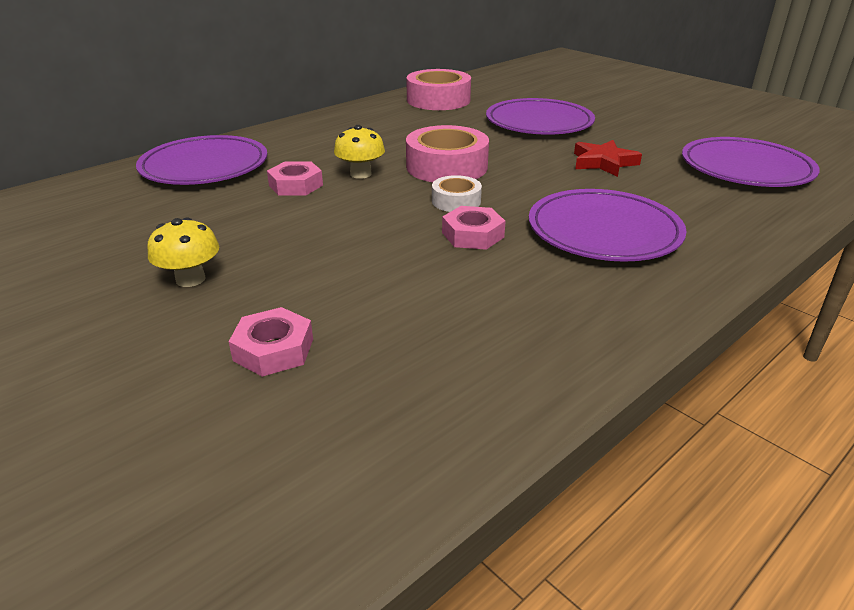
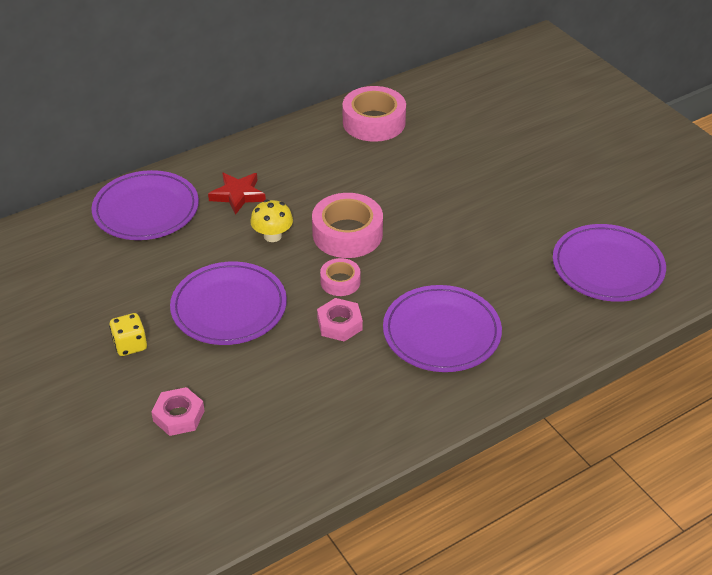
camera: 10 degrees right, 10 degrees up
(190, 279) = (130, 345): yellow mushroom -> yellow dice
(296, 185) = (217, 245): pink nut -> none
(456, 201) = (340, 282): white tape -> pink tape
(539, 122) = (456, 173): purple plate -> purple plate (229, 307)
(603, 163) = (486, 244): red star -> red star (238, 195)

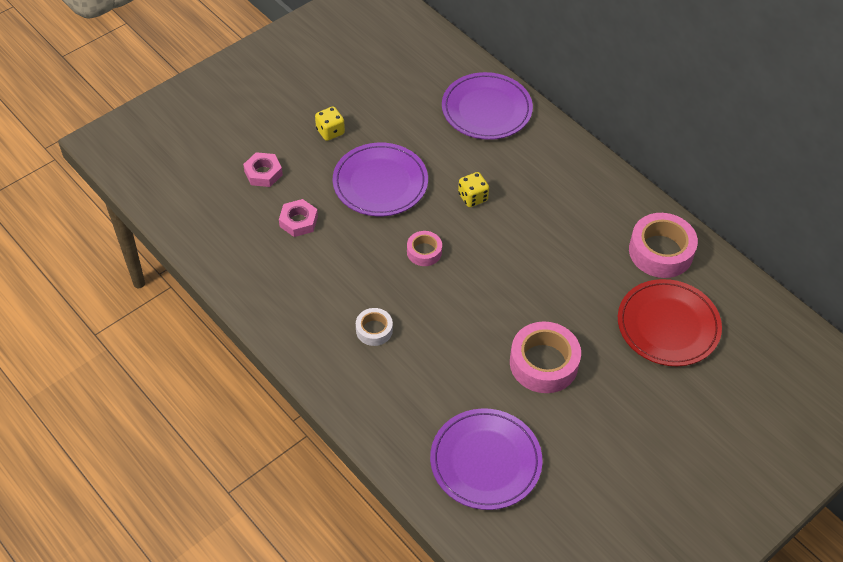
camera: 80 degrees right, 10 degrees up
(238, 195) = (521, 166): red star -> none
(272, 236) = (472, 197): yellow mushroom -> yellow dice
(339, 324) = (373, 257): pink nut -> pink nut (298, 221)
(347, 234) = (487, 250): pink tape -> pink tape (543, 363)
(441, 332) = (374, 330): purple plate -> white tape
(460, 132) = (668, 325): none -> red plate

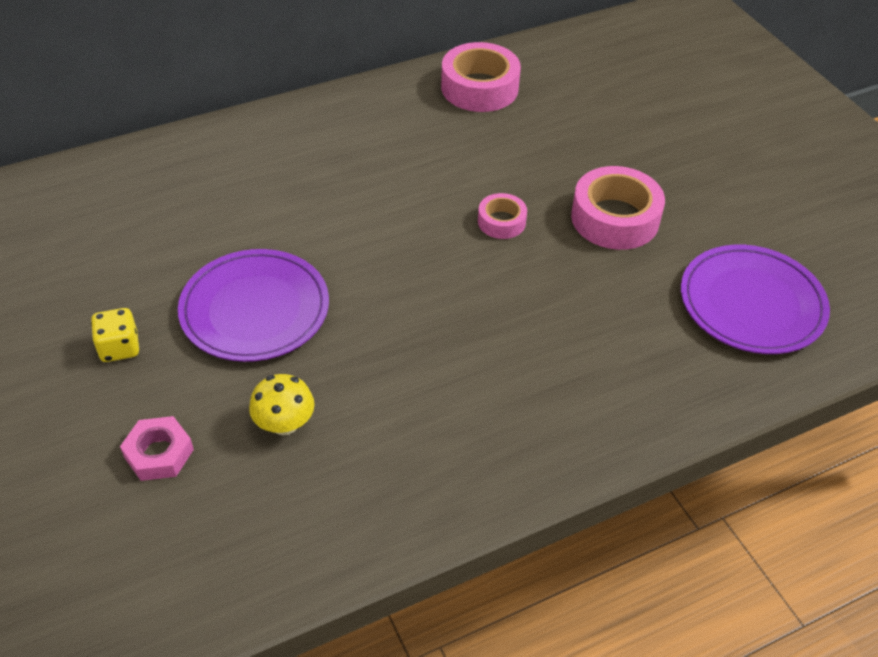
camera: 75 degrees left, 5 degrees down
(298, 221) = (284, 424): pink nut -> yellow mushroom
(374, 330) = (522, 372): white tape -> none
(424, 252) = (402, 289): pink tape -> pink tape (501, 222)
(472, 197) = (328, 220): yellow dice -> none
(486, 109) = (180, 172): purple plate -> none
(668, 325) = (584, 109): red plate -> none

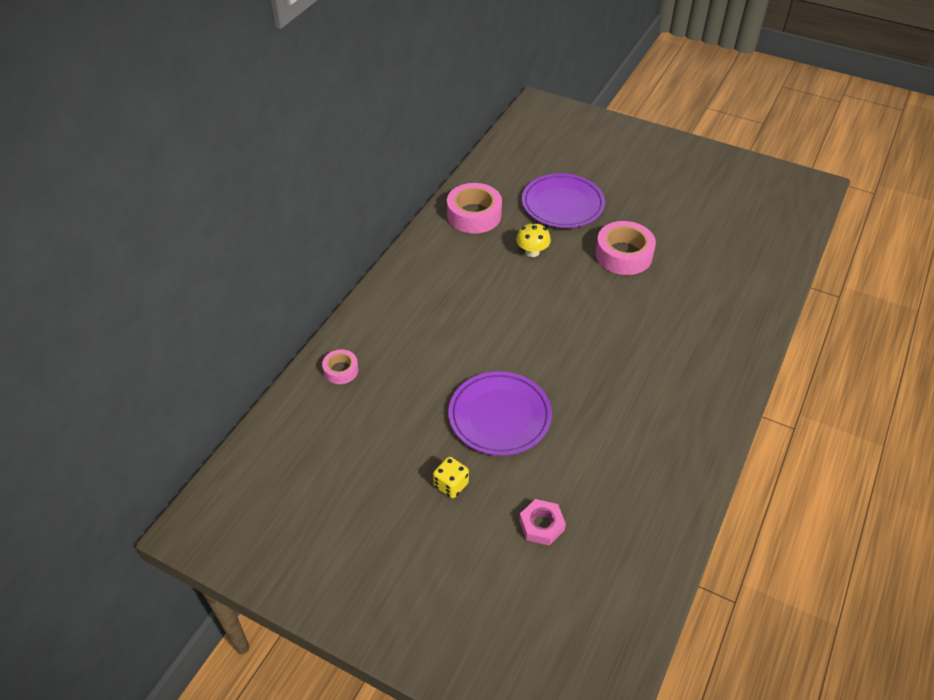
camera: 35 degrees left, 0 degrees up
(284, 424) = (586, 466): yellow mushroom -> yellow mushroom (532, 252)
(501, 222) = (571, 289): pink tape -> pink tape (341, 370)
(751, 304) = (729, 265): purple plate -> purple plate (562, 204)

